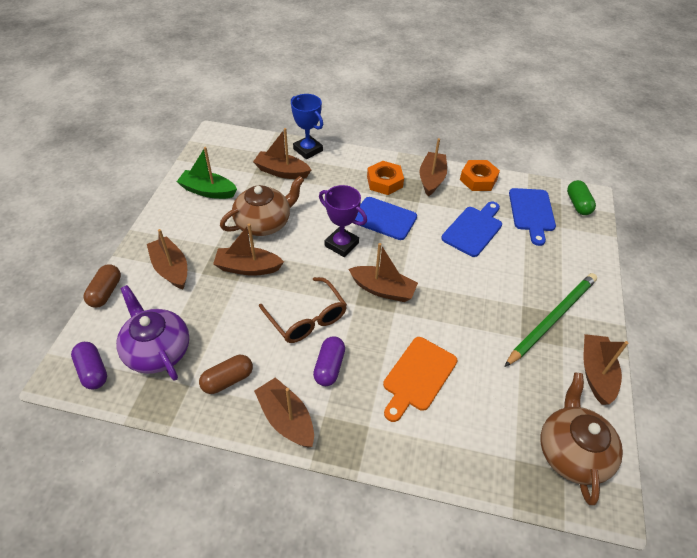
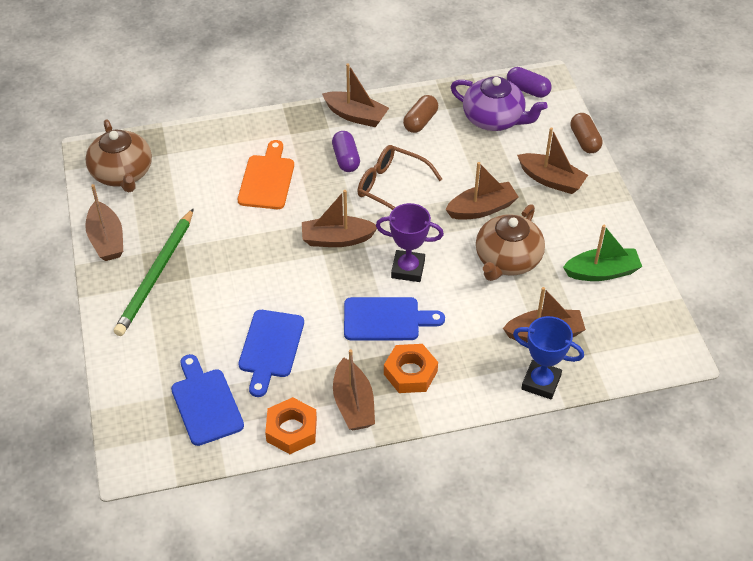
camera: 155 degrees right, 0 degrees up
(578, 204) = (146, 443): green capsule -> none

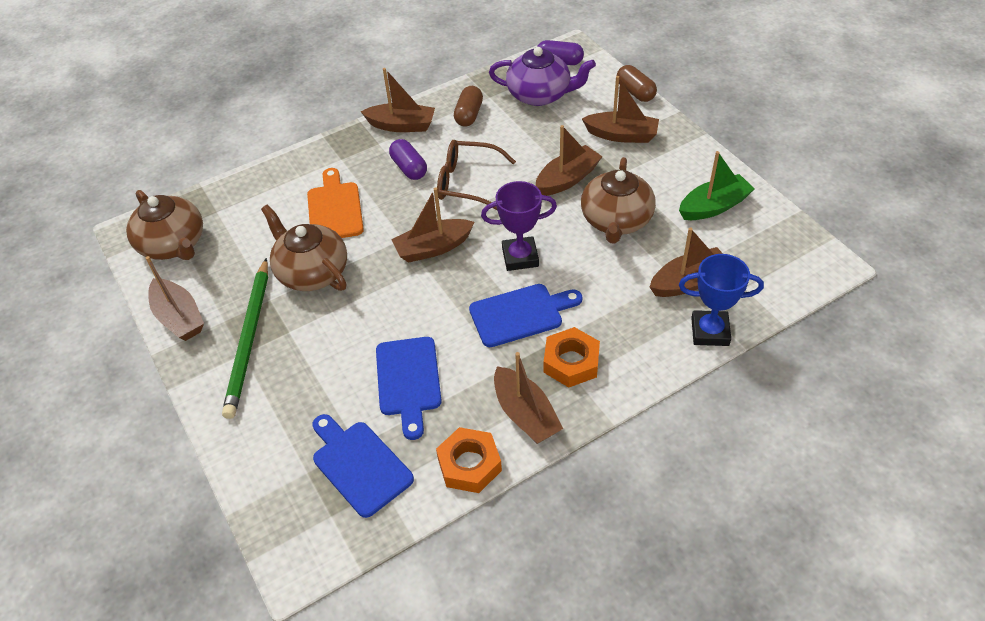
camera: 15 degrees left, 0 degrees up
(227, 231) = (312, 272): none -> brown teapot

